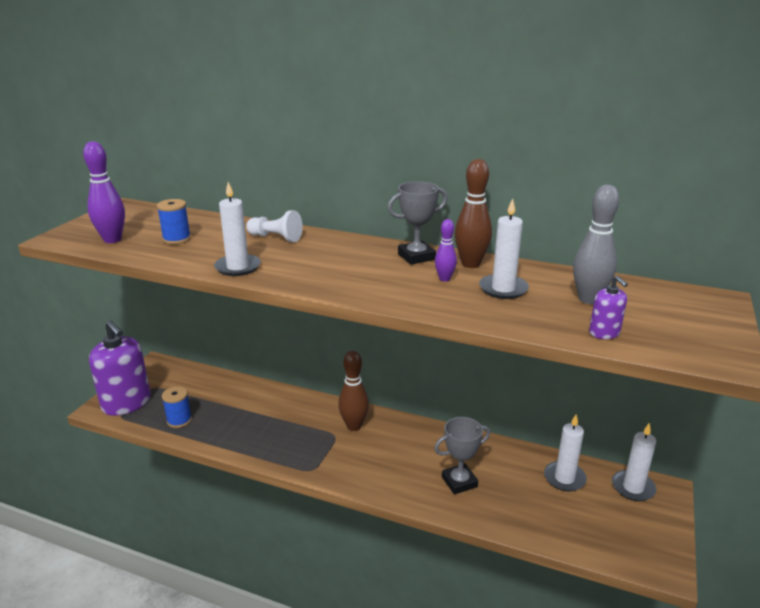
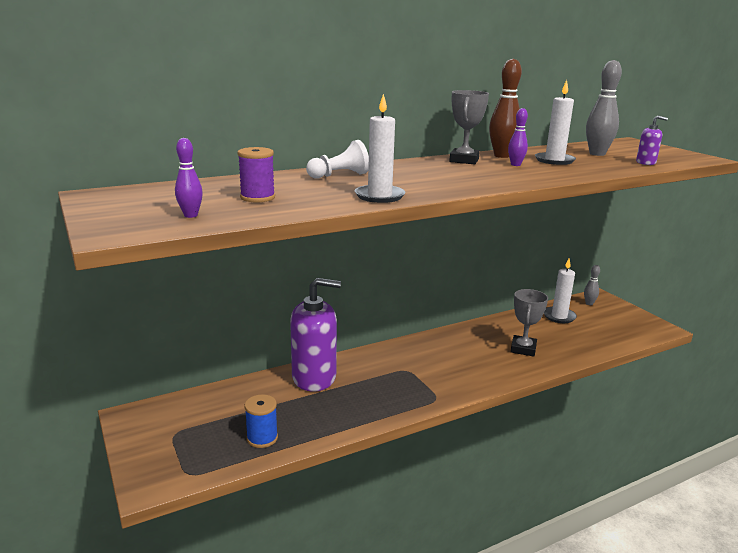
camera: 50 degrees left, 5 degrees down
(112, 240) = (190, 215): purple bowling pin -> purple bowling pin, size x0.57
(126, 403) = (173, 461): purple soap dispenser -> purple soap dispenser (314, 377)
(177, 239) = (257, 197): blue spool -> purple spool
(354, 426) = (406, 358): brown bowling pin -> none
(633, 487) = (589, 303): white candle -> grey bowling pin

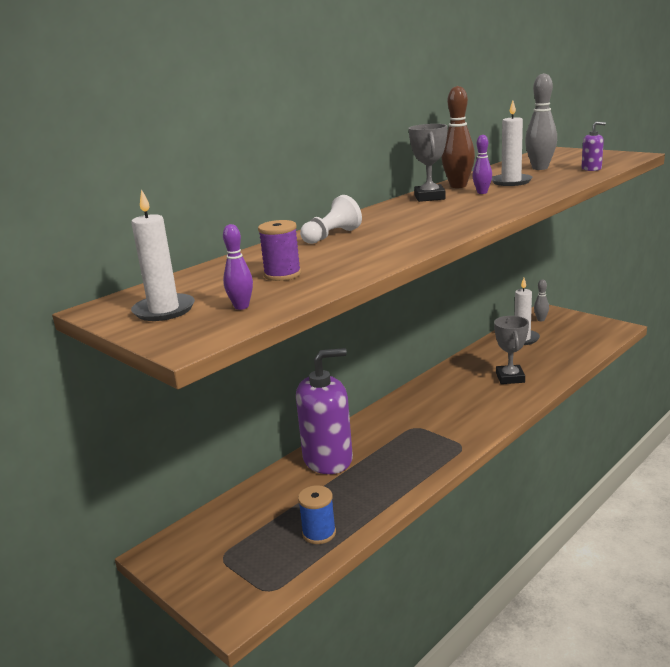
camera: 15 degrees left, 0 degrees up
(379, 196) = (399, 248): white candle -> white candle (164, 310)

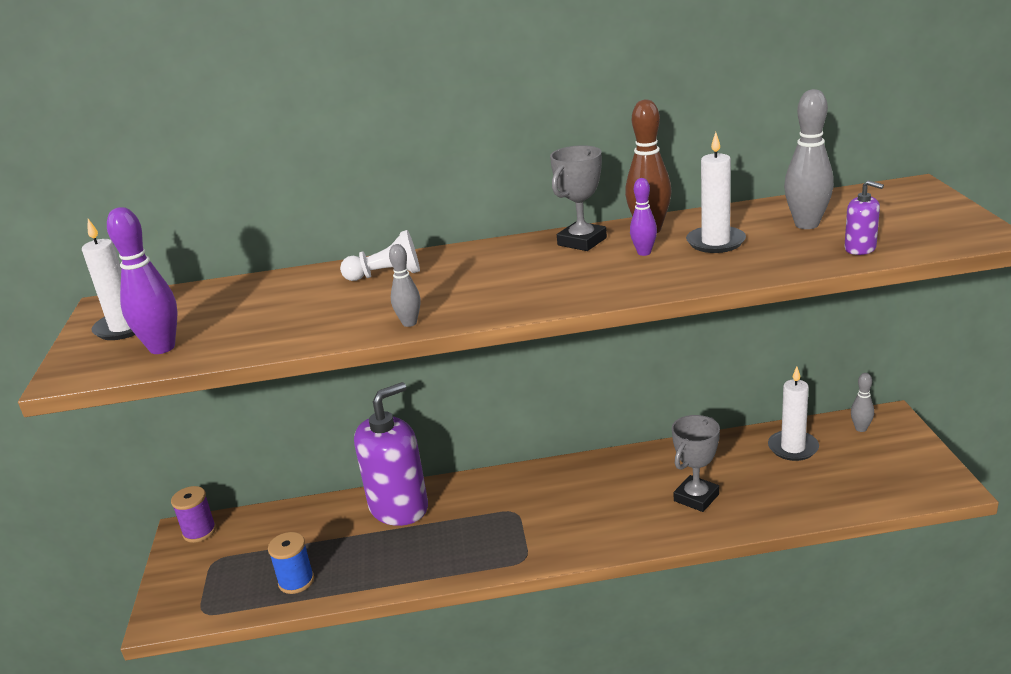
camera: 40 degrees right, 5 degrees up
(241, 307) = (162, 348): purple bowling pin -> purple bowling pin, size x1.76
(282, 275) = (255, 317): purple spool -> purple spool (199, 532)
(328, 459) = (399, 507): purple soap dispenser -> purple soap dispenser turned 60 degrees counterclockwise
(418, 246) = (409, 323): none -> grey bowling pin

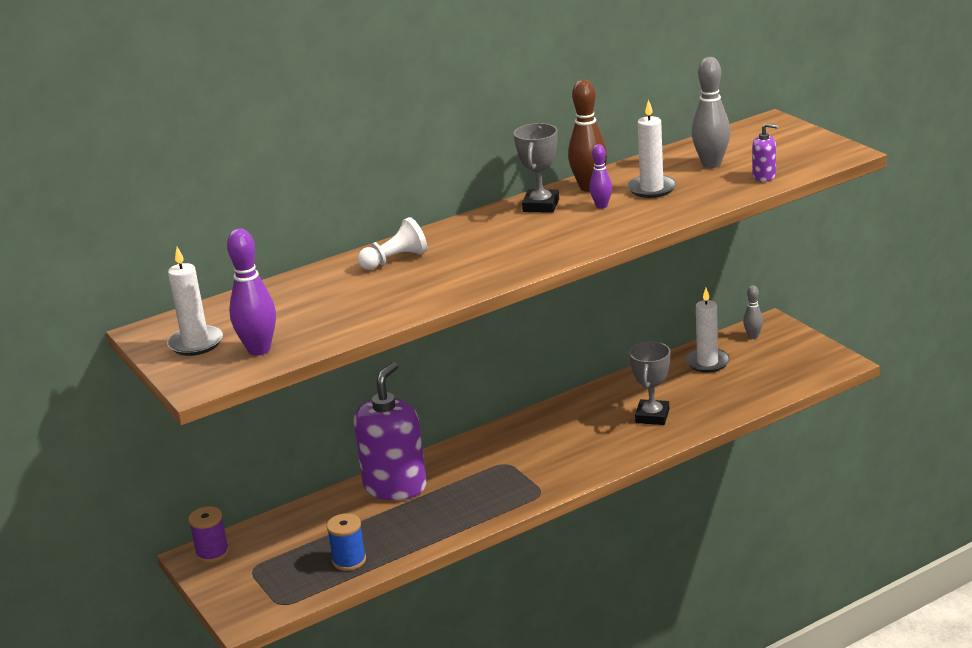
camera: 25 degrees left, 0 degrees up
(409, 323) = (461, 290): grey bowling pin -> none

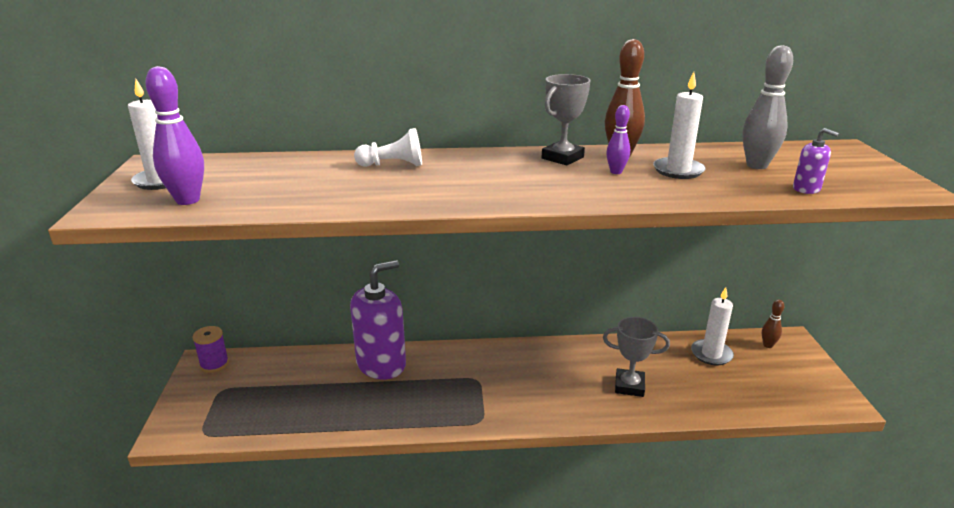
camera: 25 degrees right, 0 degrees up
(349, 561) = (286, 416): blue spool -> none
(652, 416) = (629, 386): grey trophy -> grey trophy turned 60 degrees clockwise
(753, 336) = (768, 345): grey bowling pin -> brown bowling pin

